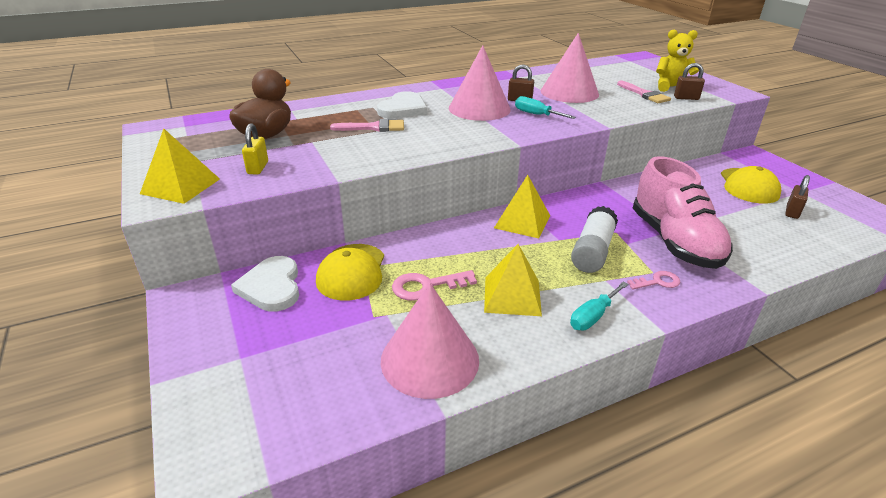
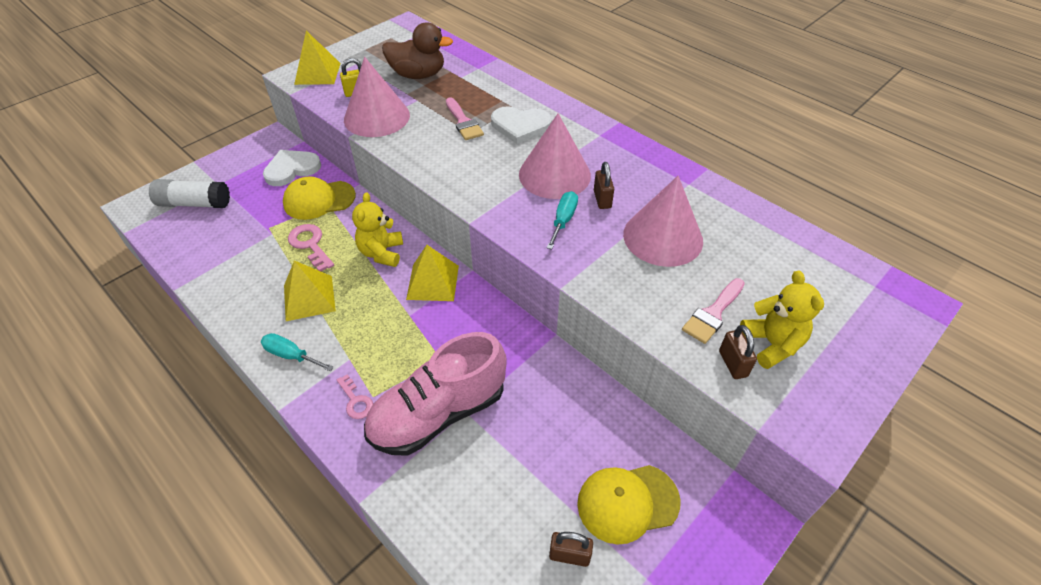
camera: 70 degrees right, 15 degrees up
(429, 359) = (226, 268): pink cone -> pink cone (376, 117)
(467, 242) = (382, 253): none -> yellow teddy bear
(592, 251) = (396, 343): white glue stick -> white glue stick (194, 203)

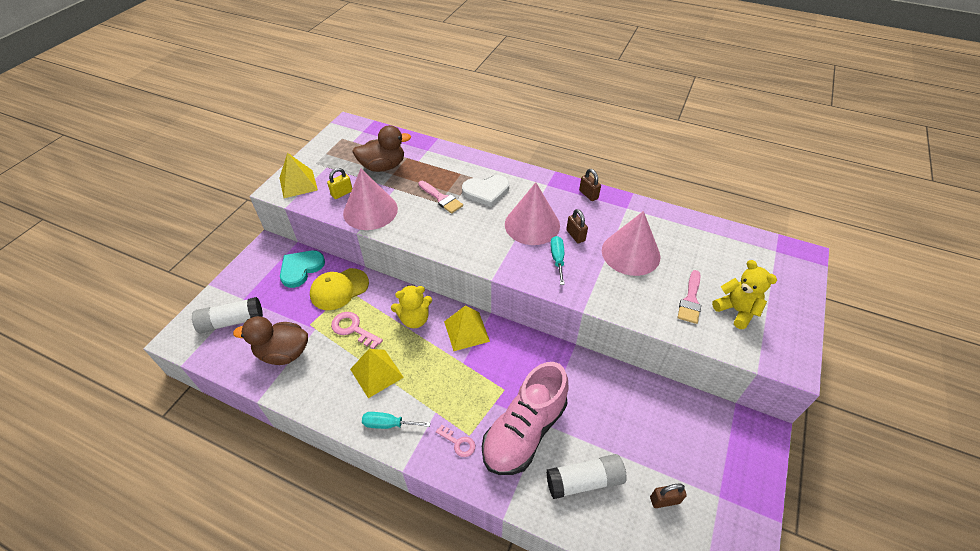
camera: 20 degrees left, 0 degrees up
(226, 249) = (283, 353): none -> brown duck
(291, 169) = (301, 269): white heart -> turquoise heart
(382, 253) = (414, 319): yellow teddy bear -> yellow teddy bear turned 90 degrees counterclockwise
(479, 495) = (584, 481): none -> white glue stick
(627, 502) = (682, 449): yellow cap -> none
(733, 364) = (720, 332): brown padlock -> brown padlock (588, 194)

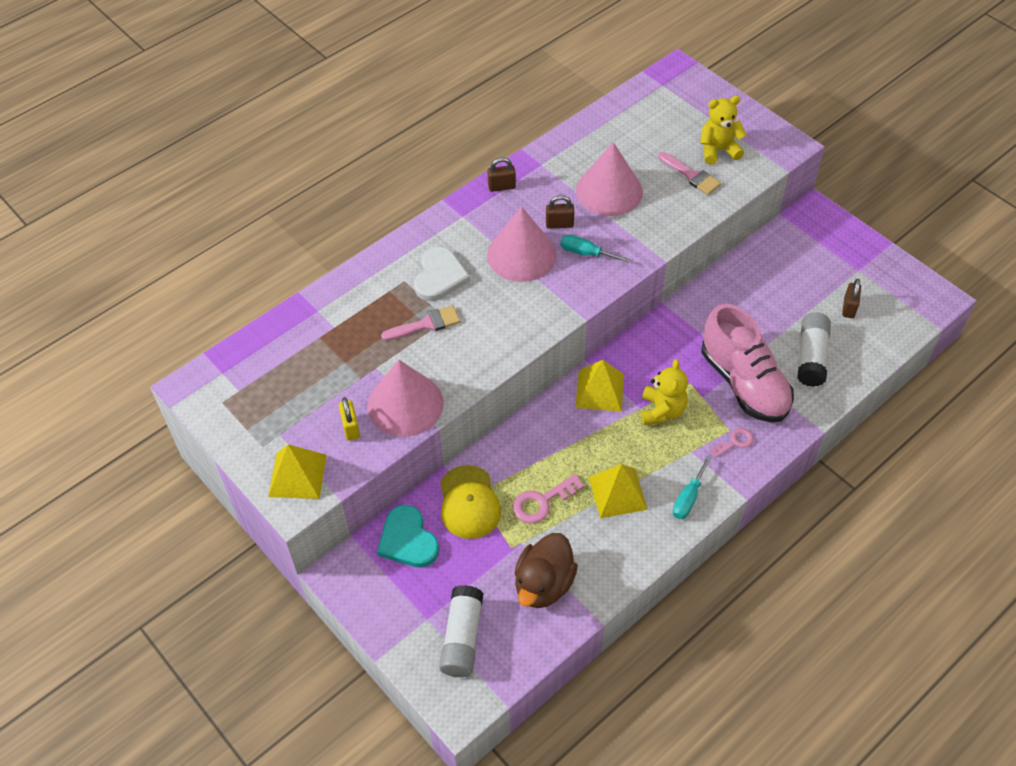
camera: 65 degrees left, 5 degrees up
(383, 166) = (322, 368): brown duck -> none
(414, 319) = (558, 435): yellow teddy bear -> yellow teddy bear (662, 410)

